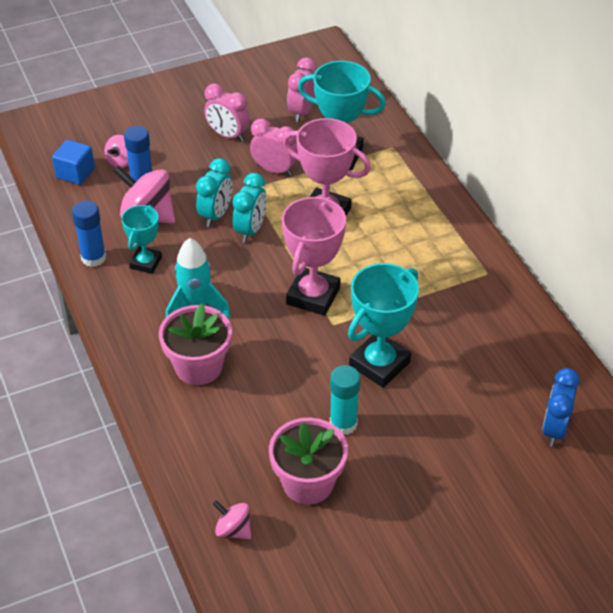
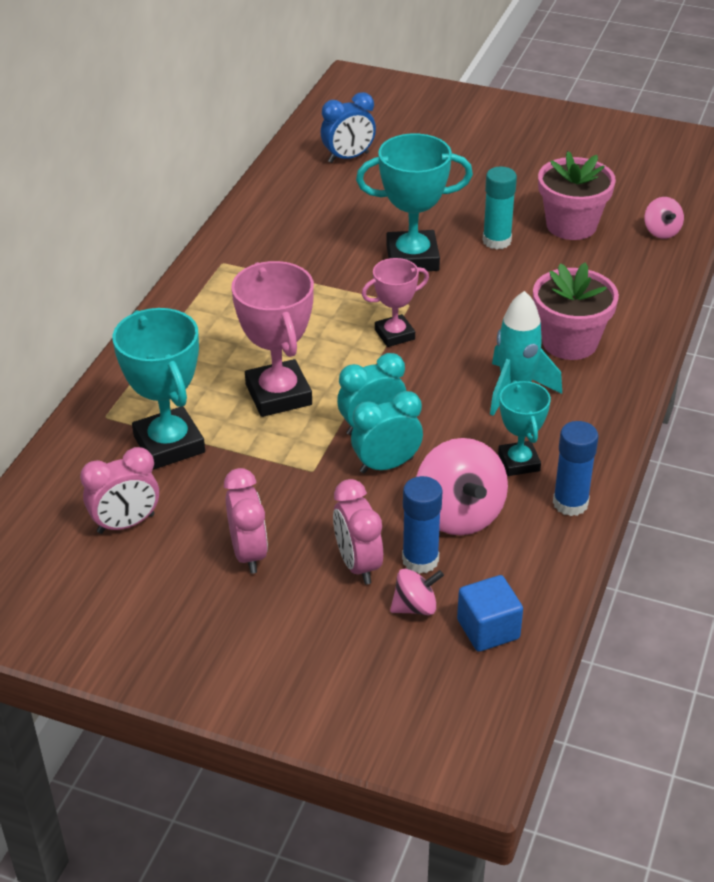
camera: 135 degrees left, 5 degrees down
(146, 263) = (519, 462): turquoise trophy -> turquoise trophy turned 75 degrees counterclockwise
(274, 170) = (259, 474): pink clock -> pink clock (358, 564)
(313, 296) = (394, 334): pink trophy -> pink trophy, size x0.60

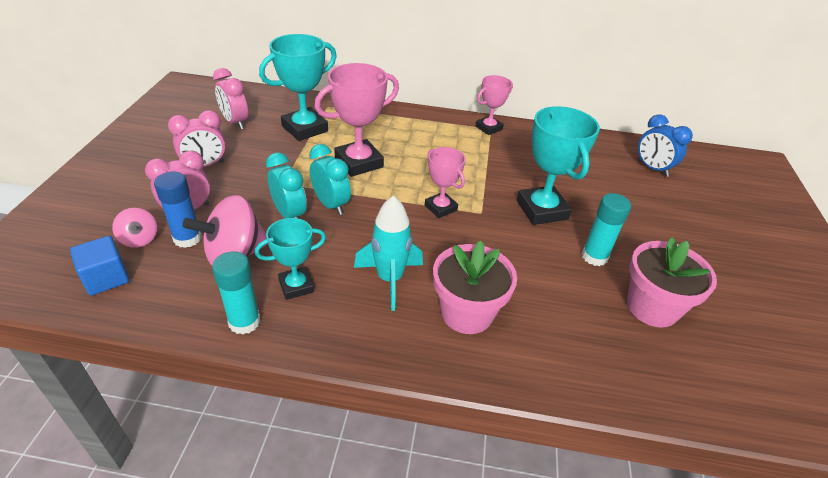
camera: 75 degrees right, 0 degrees up
(220, 264) = (489, 128): none -> pink trophy
(570, 503) = (244, 322): blue glue stick -> turquoise glue stick
(661, 231) = (692, 386): pink spinning top -> none

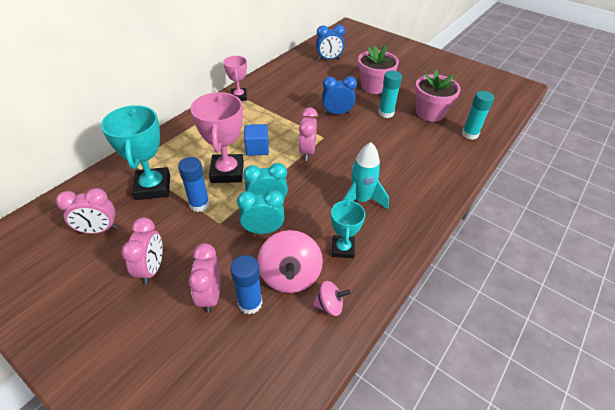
camera: 60 degrees left, 5 degrees up
(106, 278) = (267, 373): blue cube -> blue cube (257, 148)
(139, 239) = (229, 339): pink spinning top -> pink spinning top (330, 305)
(244, 322) = (363, 287): turquoise glue stick -> turquoise glue stick (469, 134)
(300, 162) = (199, 204): none -> blue glue stick
(440, 208) = (307, 152): pink trophy -> pink clock
(467, 313) = (404, 178): pink flower pot -> pink flower pot (374, 86)
(541, 210) = (337, 113): turquoise trophy -> blue clock

